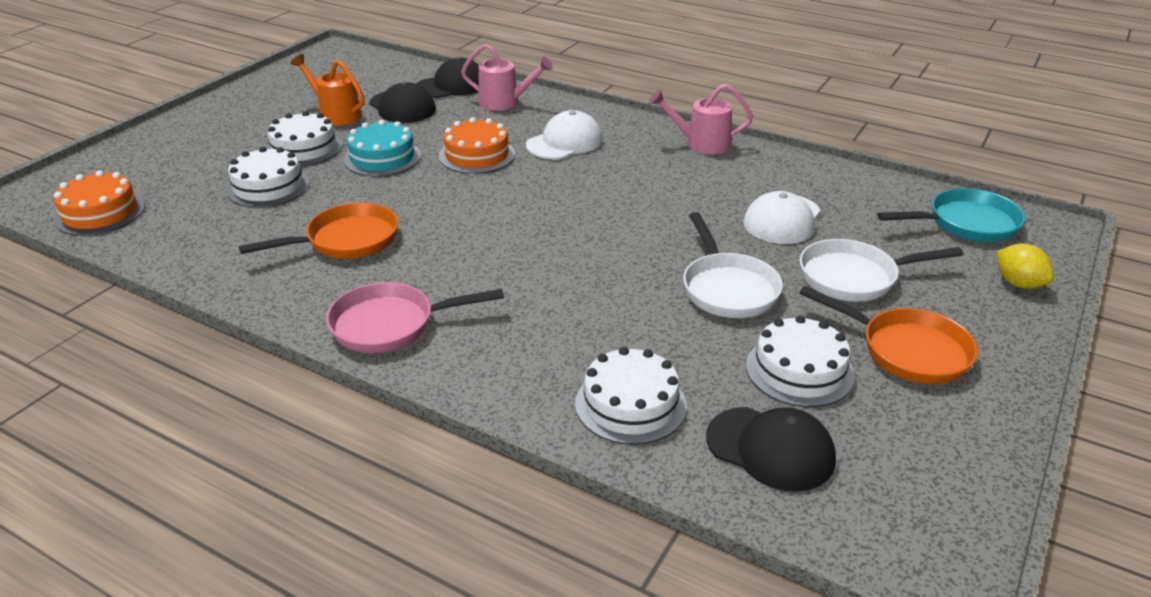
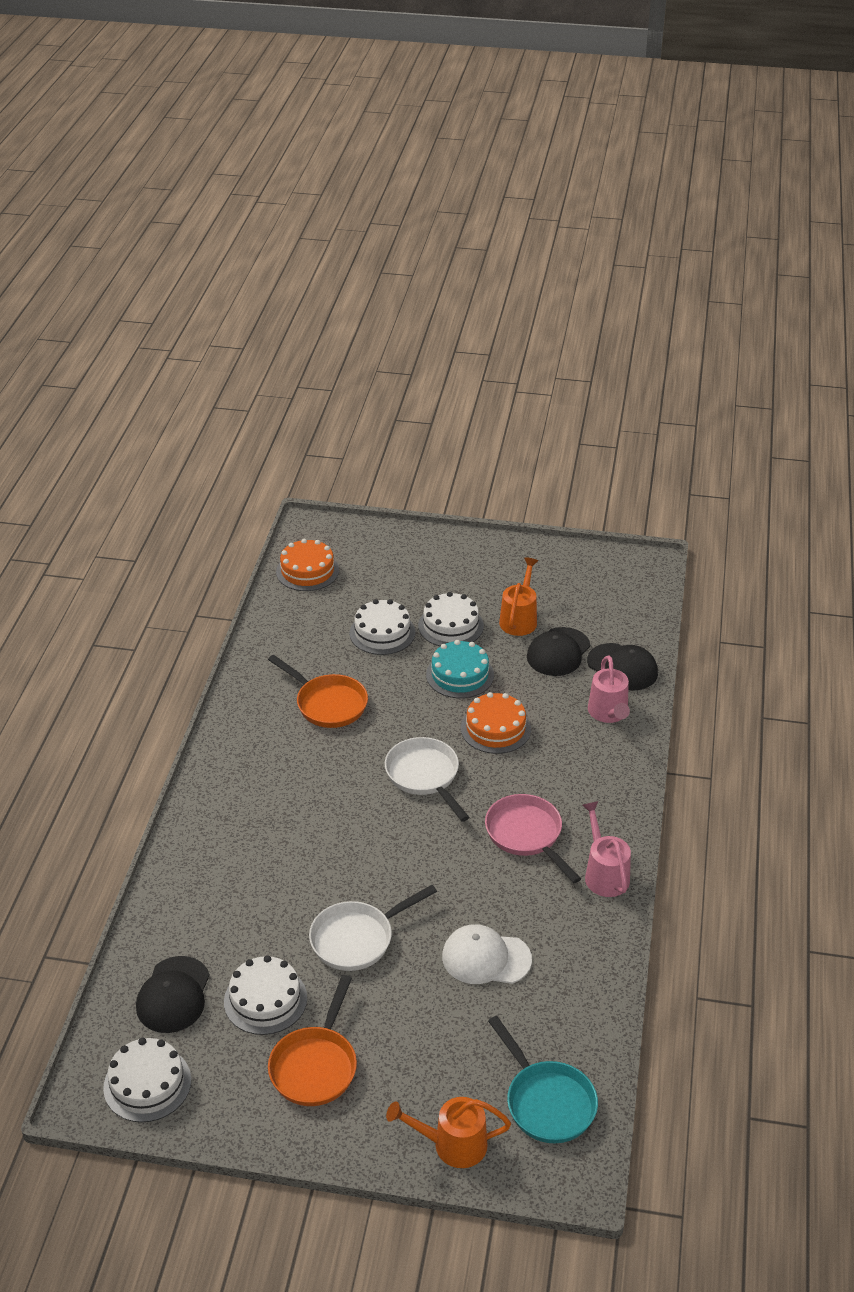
camera: 70 degrees right, 5 degrees up
(390, 325) = (236, 765): pink pan -> pink pan (526, 835)
(564, 142) = (551, 777): white cap -> none
(630, 404) = (195, 912): white cake -> white cake (147, 1084)
(854, 277) = (409, 1021): white pan -> white pan (424, 776)
(1018, 283) = (452, 1145): yellow lemon -> orange watering can

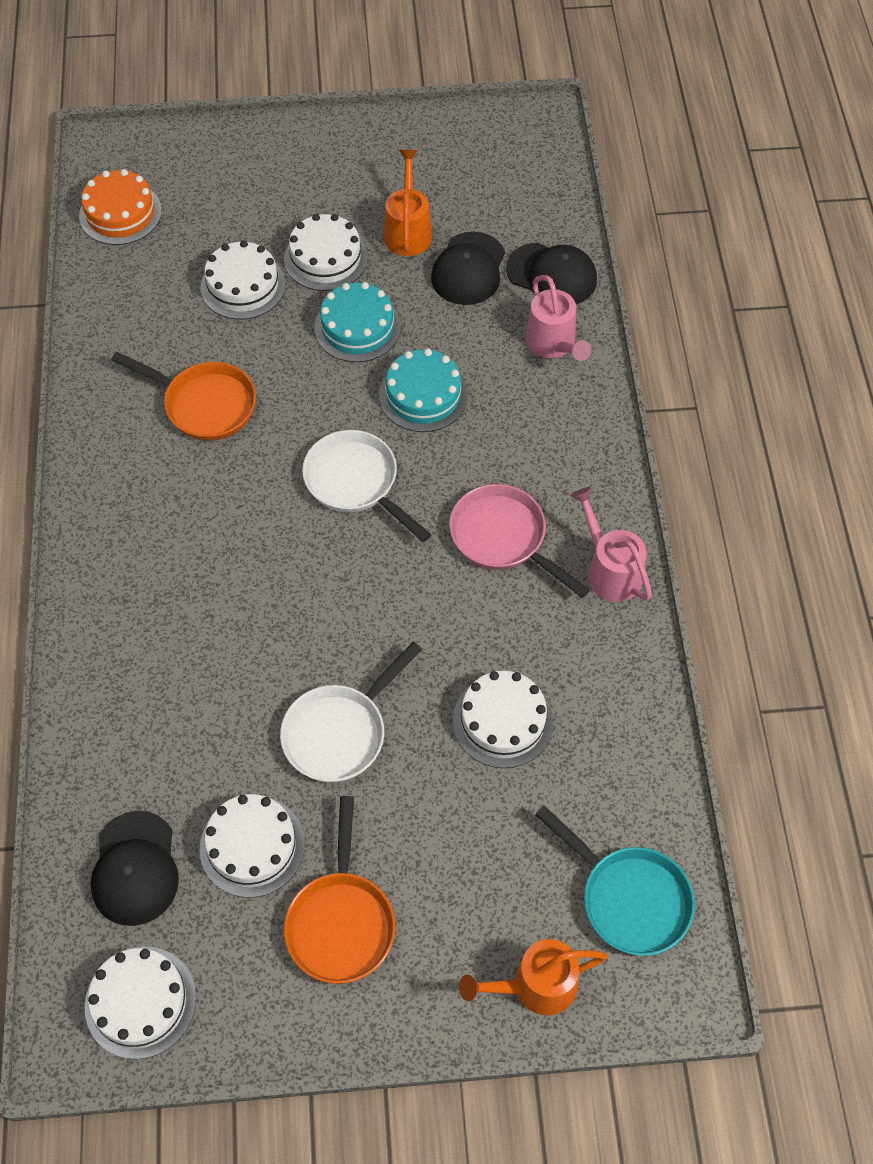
camera: 15 degrees left, 20 degrees up
(486, 958) = (503, 721): white cap -> white cake
(495, 728) = (423, 395): orange cake -> turquoise cake

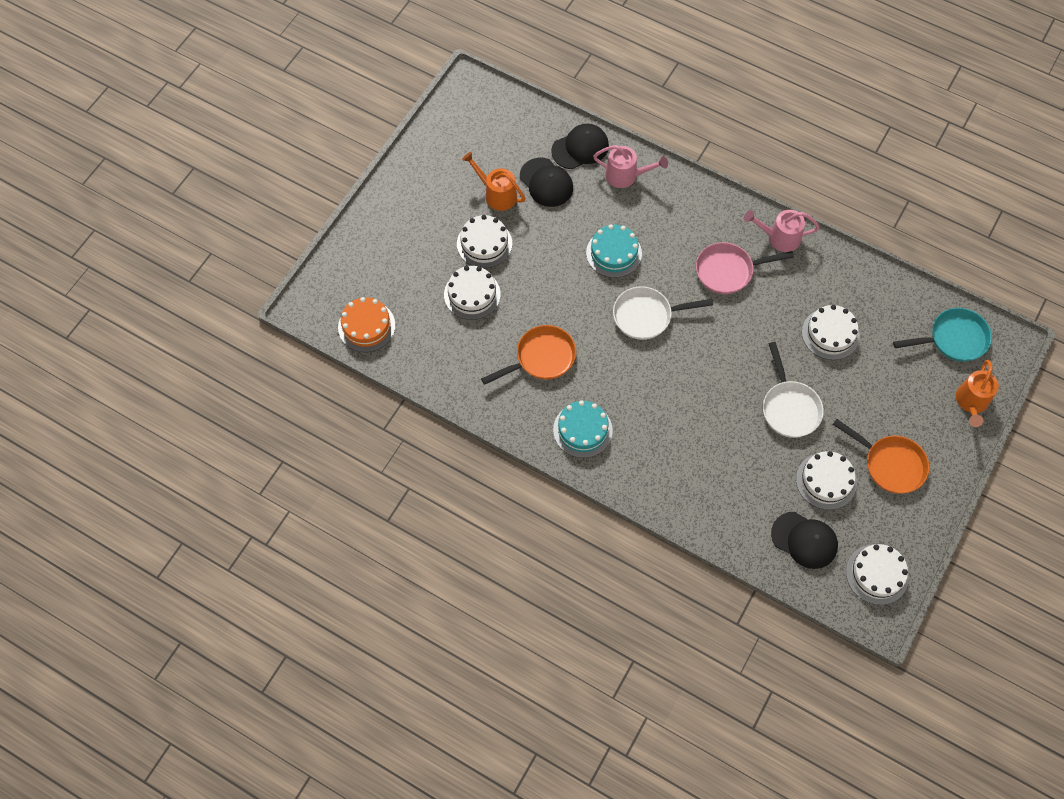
camera: 55 degrees left, 5 degrees up
(357, 327) = (545, 256): turquoise cake -> turquoise cake (582, 430)

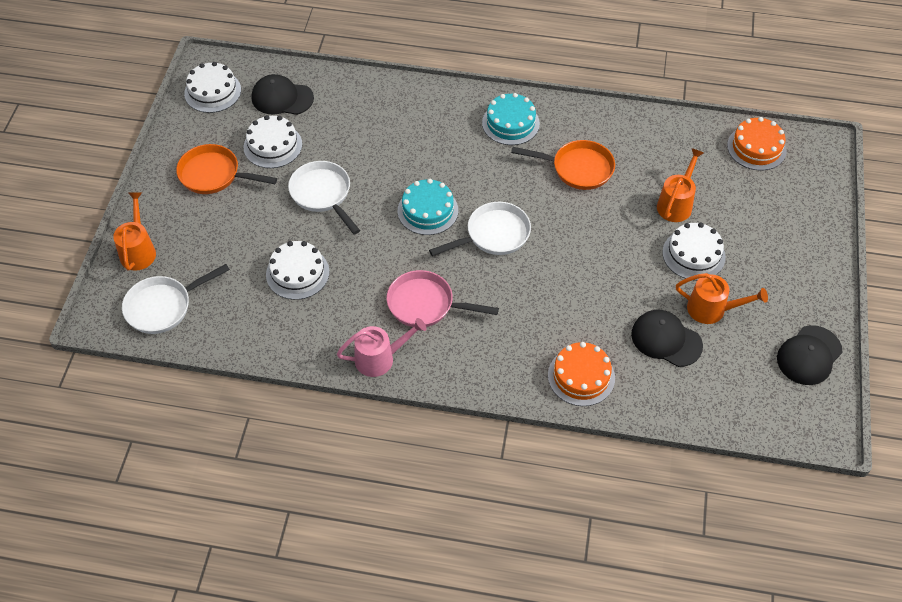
camera: 160 degrees right, 10 degrees down
(472, 294) = (676, 203): white cake -> orange watering can
(541, 358) = (578, 168): orange pan -> orange pan turned 120 degrees counterclockwise
(580, 148) = (649, 393): black cap -> black cap (809, 355)
(614, 253) = (555, 286): turquoise cake -> turquoise cake (428, 210)
(626, 175) = (581, 376): pink watering can -> orange cake
(728, 271) = (425, 304): pink pan -> pink pan turned 135 degrees counterclockwise
(953, 339) = (163, 307): turquoise pan -> white pan

